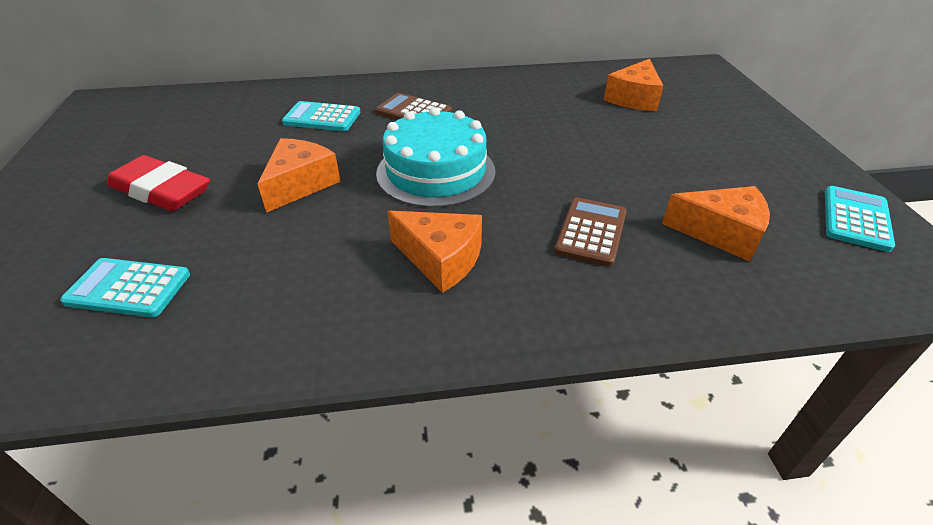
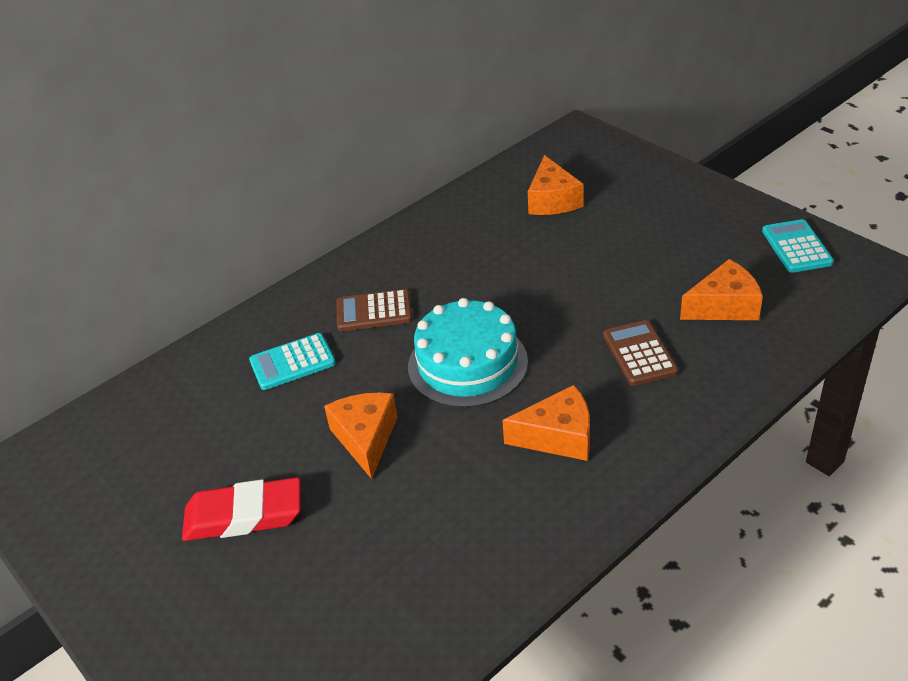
camera: 30 degrees left, 0 degrees up
(128, 288) = (348, 601): turquoise calculator -> none

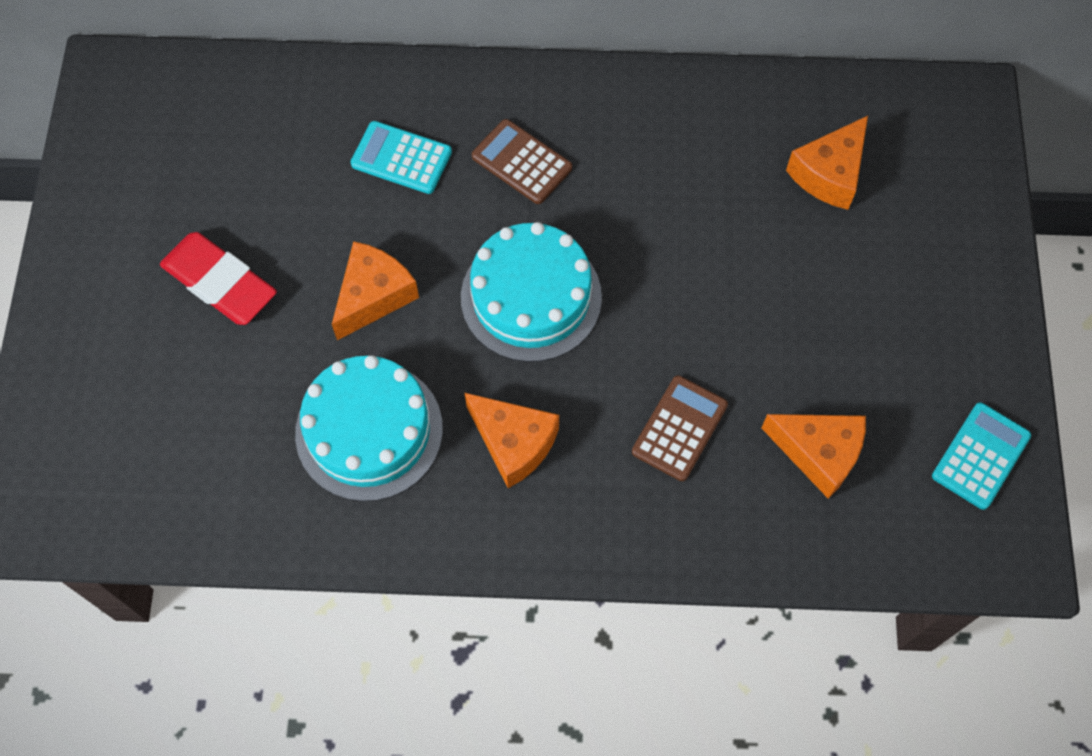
camera: 40 degrees right, 25 degrees up
(459, 507) = (369, 431): none -> turquoise cake

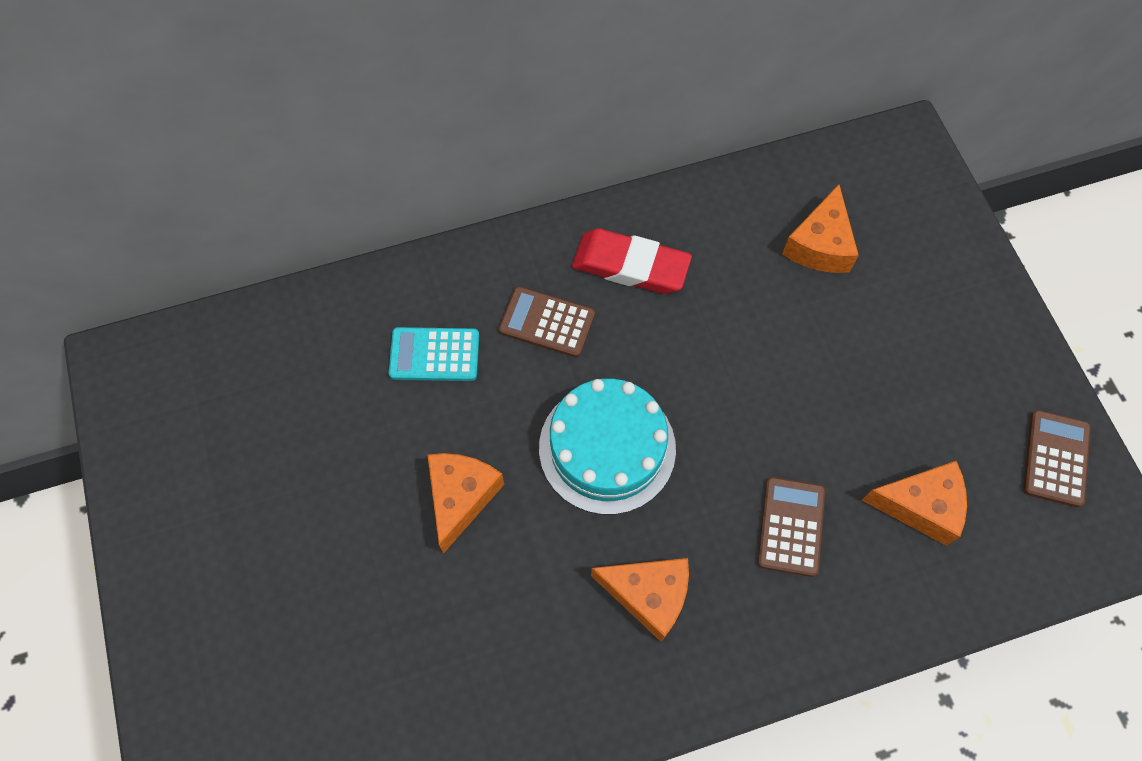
camera: 20 degrees left, 0 degrees up
(220, 283) = (308, 535): red eraser -> red eraser (630, 266)
(369, 431) = (509, 633): turquoise cake -> none
(980, 456) = (1055, 458): turquoise calculator -> brown calculator

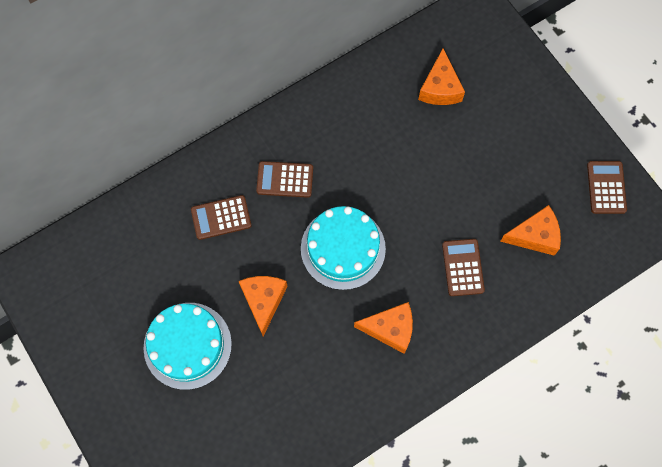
camera: 15 degrees left, 5 degrees up
(323, 536) = (187, 345): none -> turquoise cake
(434, 355) = (221, 217): turquoise calculator -> brown calculator
(630, 266) = (327, 130): red eraser -> none

